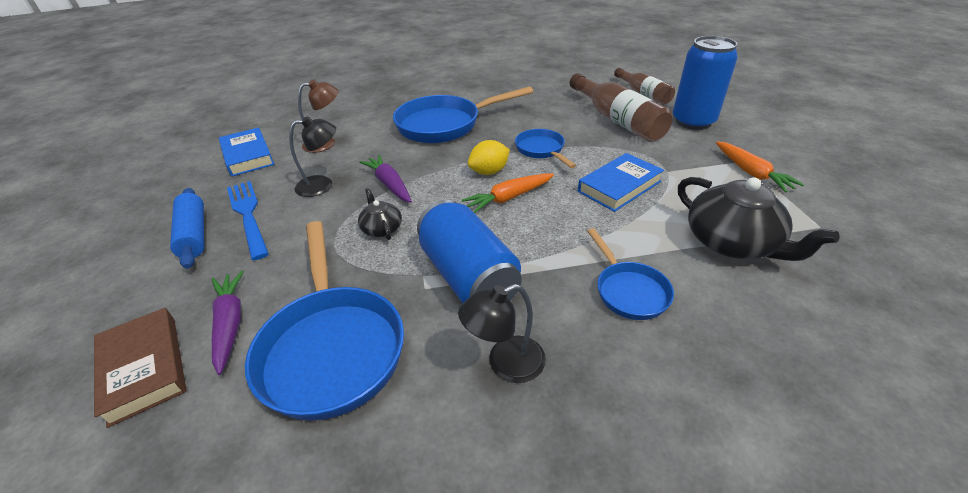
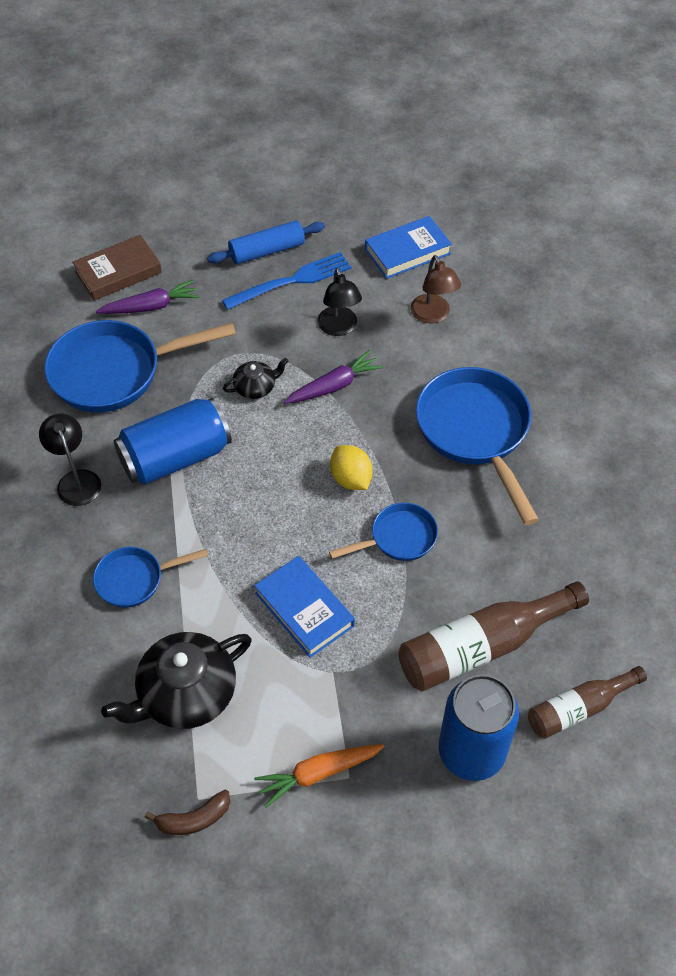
camera: 90 degrees right, 15 degrees up
(509, 198) = (294, 496): orange carrot -> none
(839, 227) = (194, 819): none -> brown banana

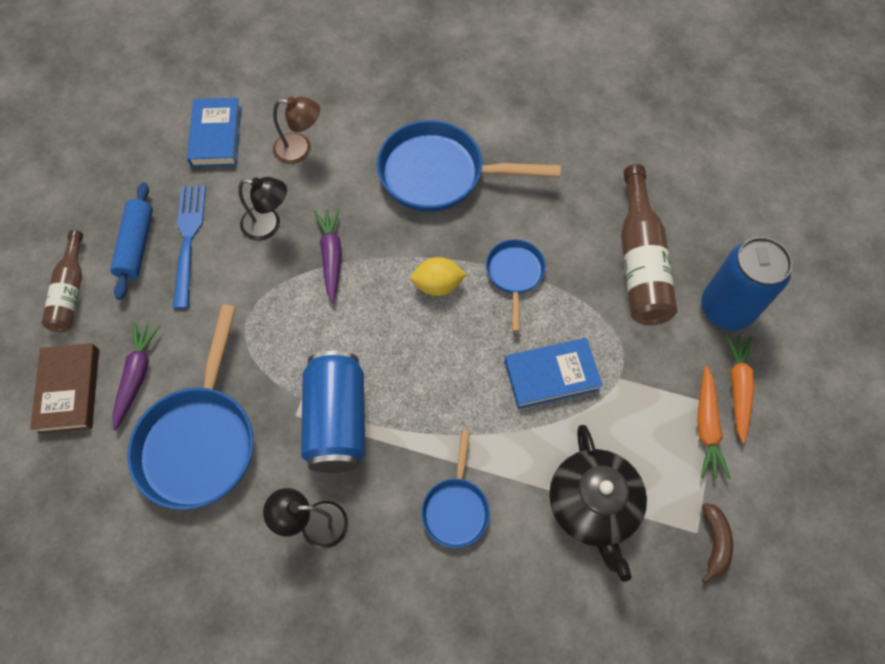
camera: 65 degrees left, 10 degrees up
(255, 387) = (295, 320): black teapot -> none
(379, 792) = (737, 388): none -> orange carrot
(579, 708) = (716, 222): brown bottle -> brown bottle (71, 291)

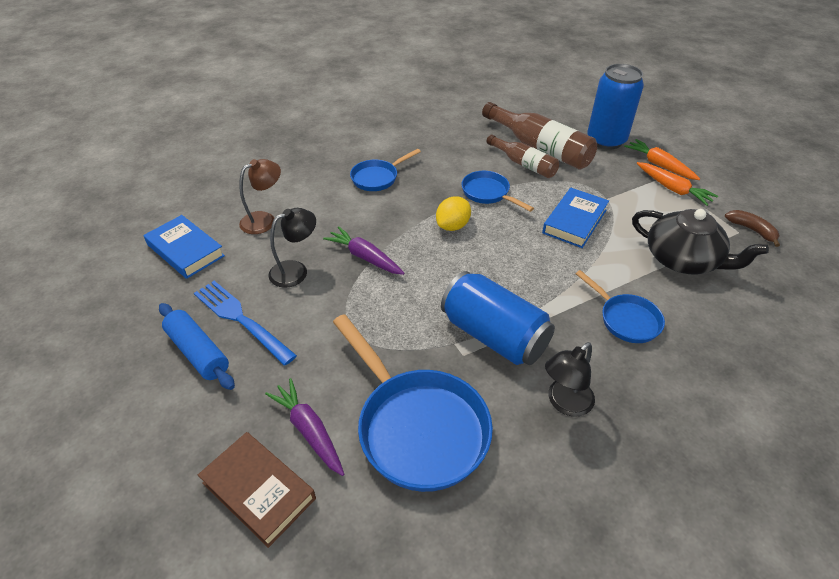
camera: 45 degrees left, 20 degrees down
(71, 291) = (171, 424): brown bottle -> brown bottle (524, 164)
(440, 174) = (377, 178): blue pan -> blue pan, size x0.54

